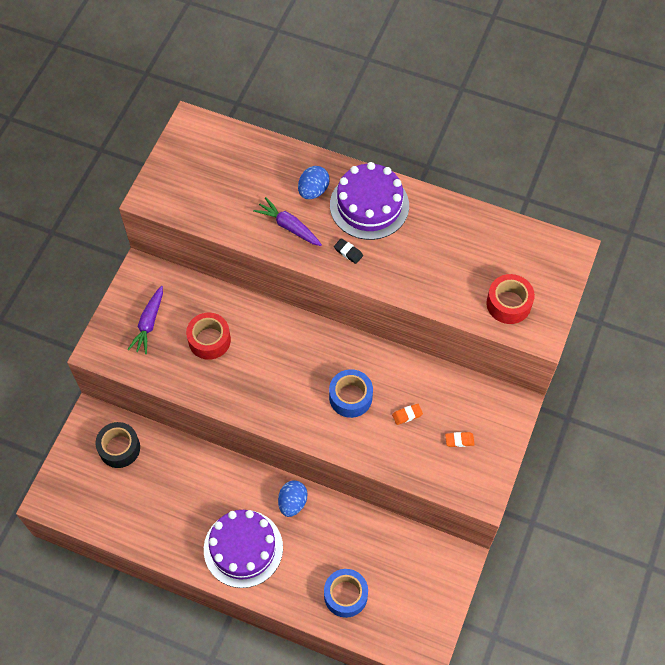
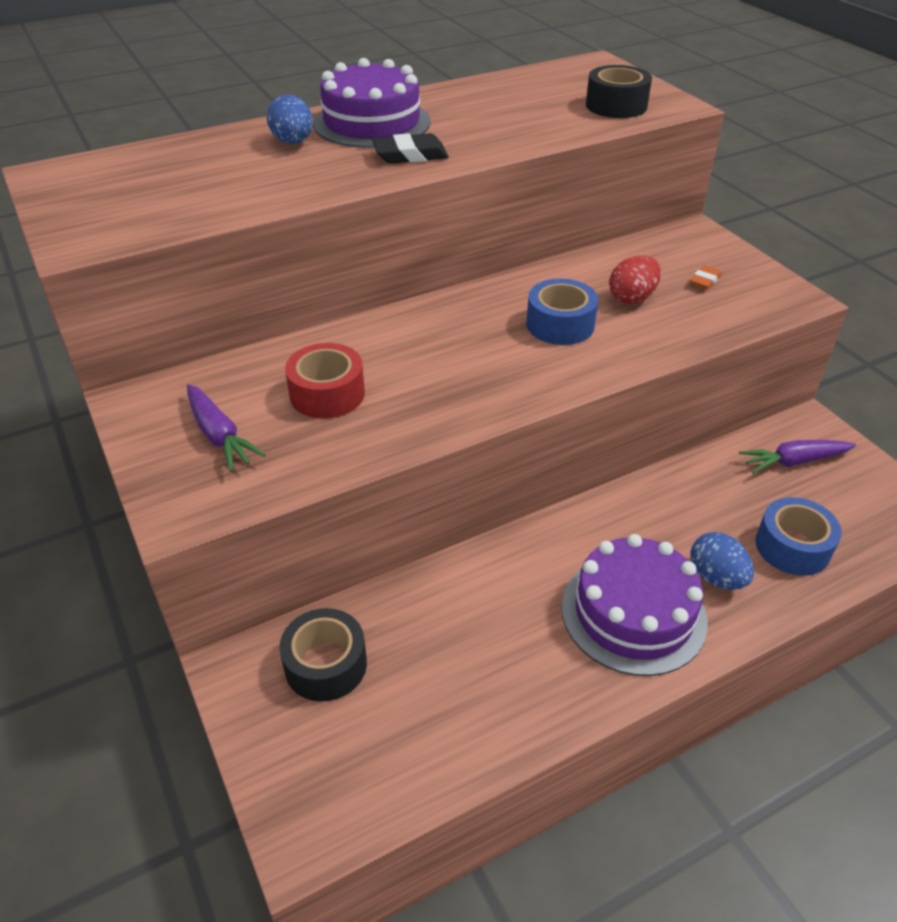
camera: 50 degrees left, 20 degrees down
(289, 227) = (311, 173): purple carrot -> purple carrot (794, 461)
(292, 502) = (607, 522): blue egg -> blue egg (716, 577)
(348, 252) = (410, 155): black eraser -> black eraser, size x1.65
(407, 415) = (632, 298): orange eraser -> red egg
(508, 304) = (616, 106): red tape -> black tape

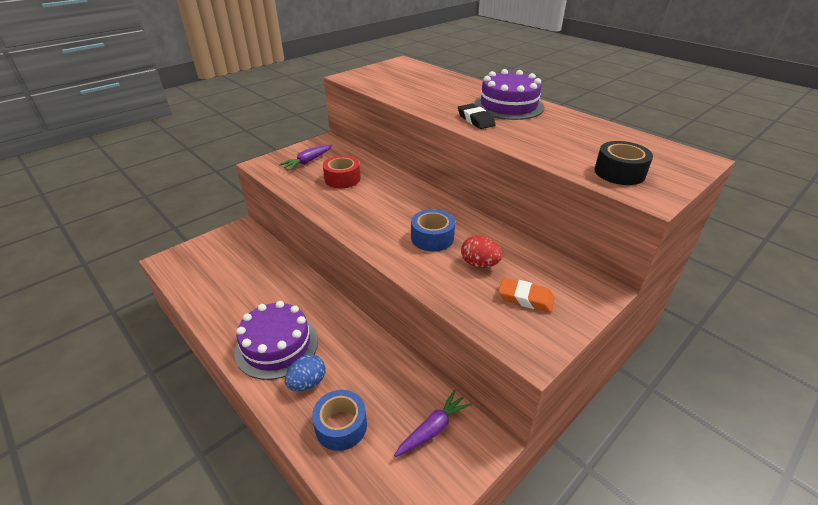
camera: 75 degrees right, 5 degrees down
(293, 142) = (467, 93): blue egg -> none
(326, 665) = (243, 249): black tape -> none
(705, 280) = (525, 298): orange eraser -> orange eraser, size x1.65
(794, 461) = (433, 429): purple carrot -> purple carrot turned 75 degrees clockwise

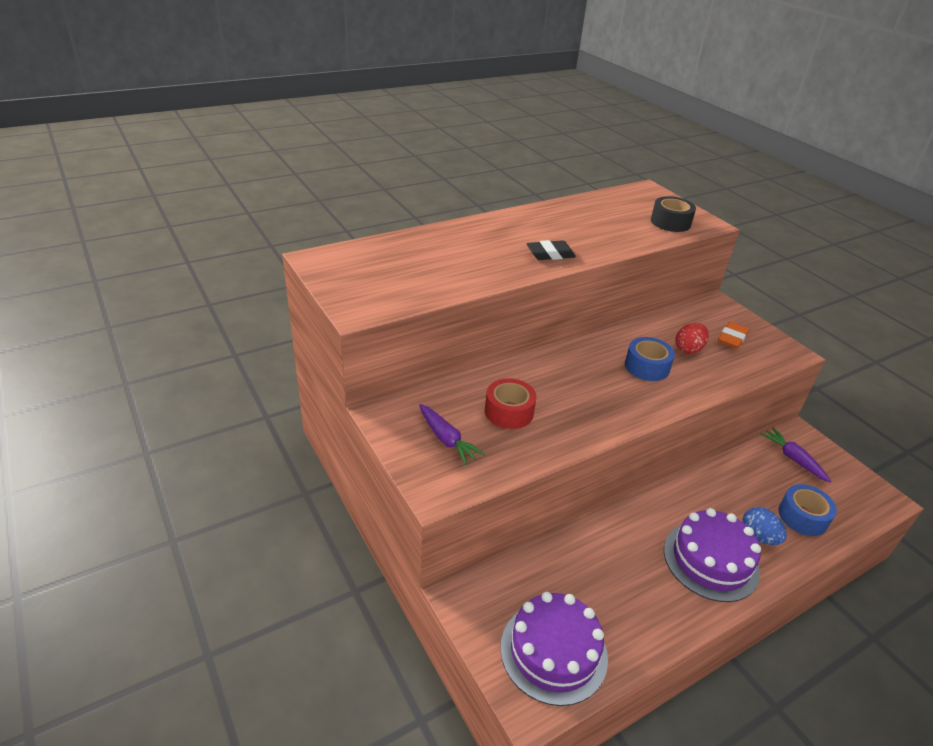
camera: 80 degrees left, 0 degrees up
(508, 106) = (517, 229): purple cake -> purple cake (553, 651)

